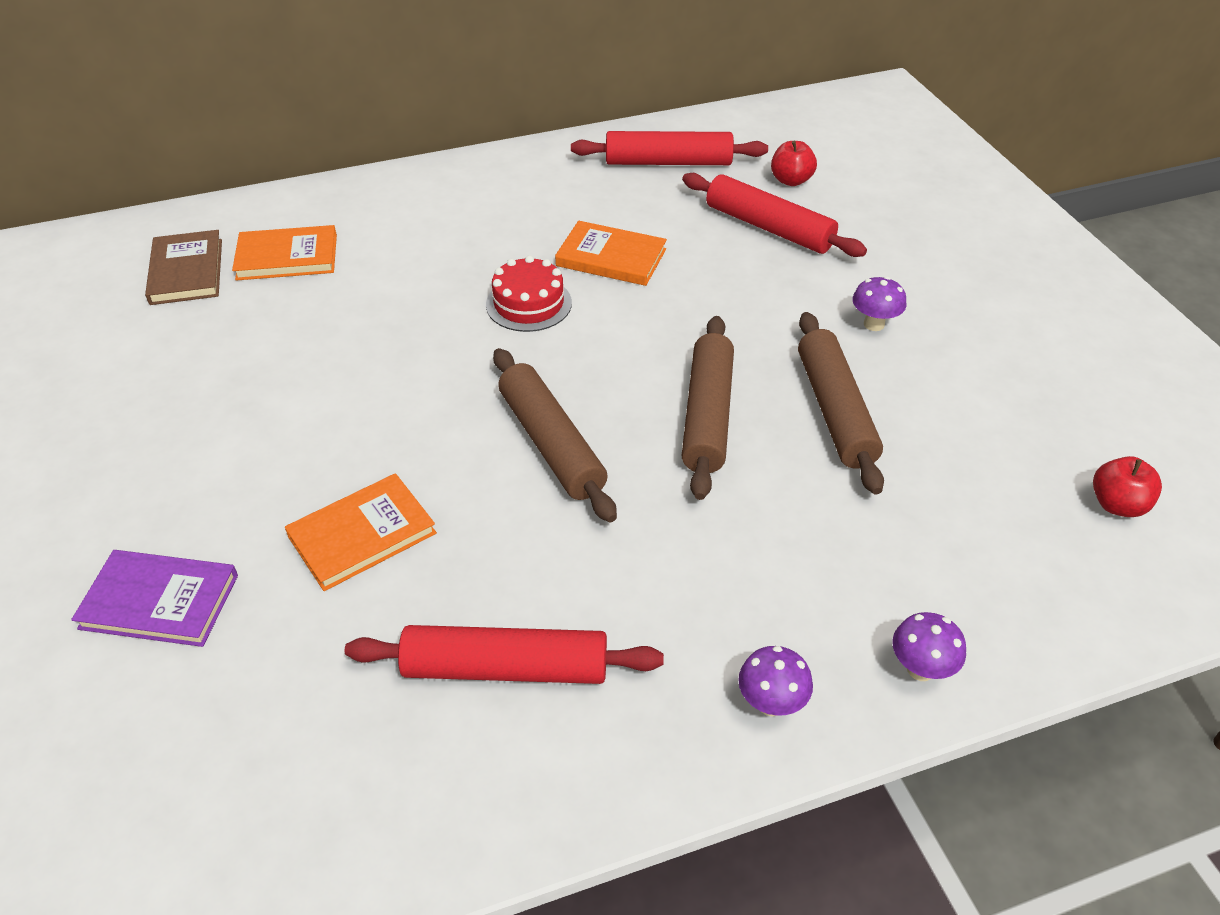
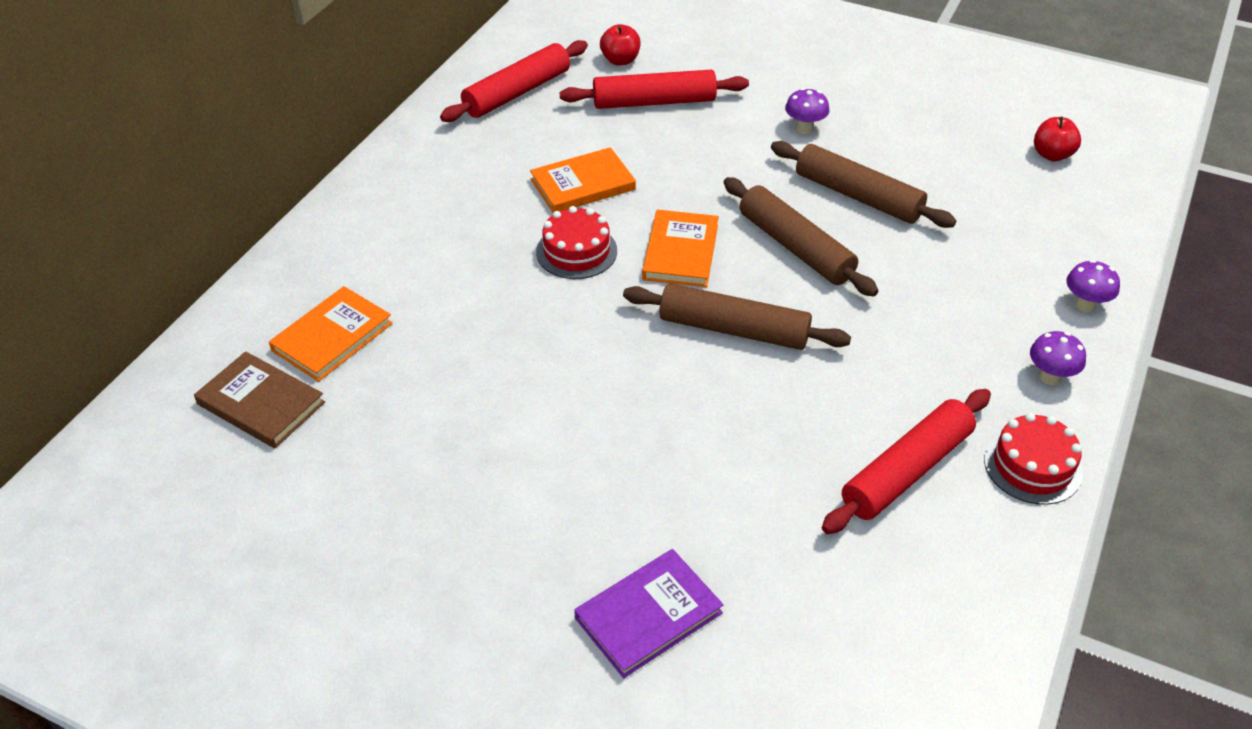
camera: 45 degrees left, 0 degrees up
(362, 535) = (709, 470): orange book -> orange book (681, 252)
(622, 765) = (1032, 466): none -> red cake

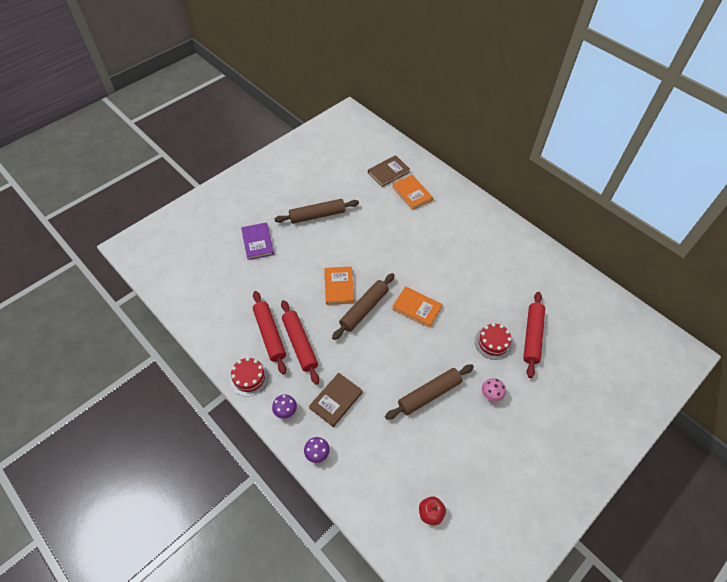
camera: 110 degrees right, 10 degrees up
(517, 92) = (554, 283): red rolling pin -> red rolling pin (300, 344)
(576, 251) = (431, 273): red cake -> red cake (493, 343)
(582, 184) = (474, 288): orange book -> orange book (339, 286)
(620, 60) = (574, 334): red apple -> none
(795, 247) = (403, 352): brown rolling pin -> brown rolling pin (317, 215)
(804, 129) = (491, 395): purple mushroom -> pink mushroom
(967, 311) = (336, 400): none -> brown book

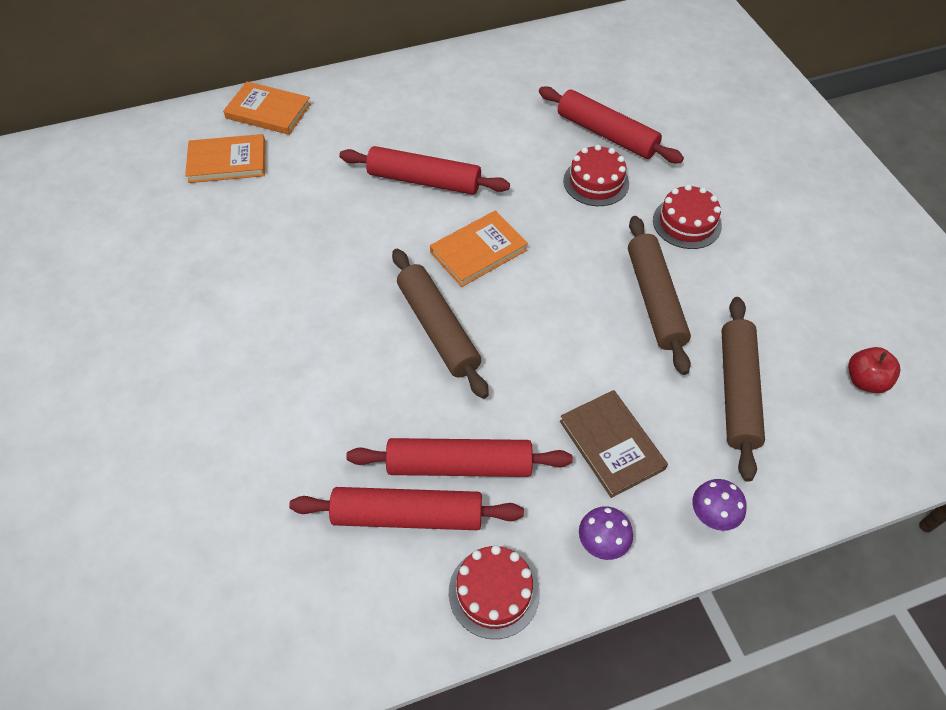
camera: 65 degrees left, 0 degrees up
(257, 242) = (150, 462): purple book -> none
(317, 215) = (163, 325): brown rolling pin -> brown rolling pin (737, 391)
(339, 286) = (363, 350): orange book -> orange book (268, 111)
(388, 172) = (149, 175): brown book -> none
(447, 269) = (424, 180): none -> red rolling pin
(491, 395) = (687, 223): pink mushroom -> red cake

